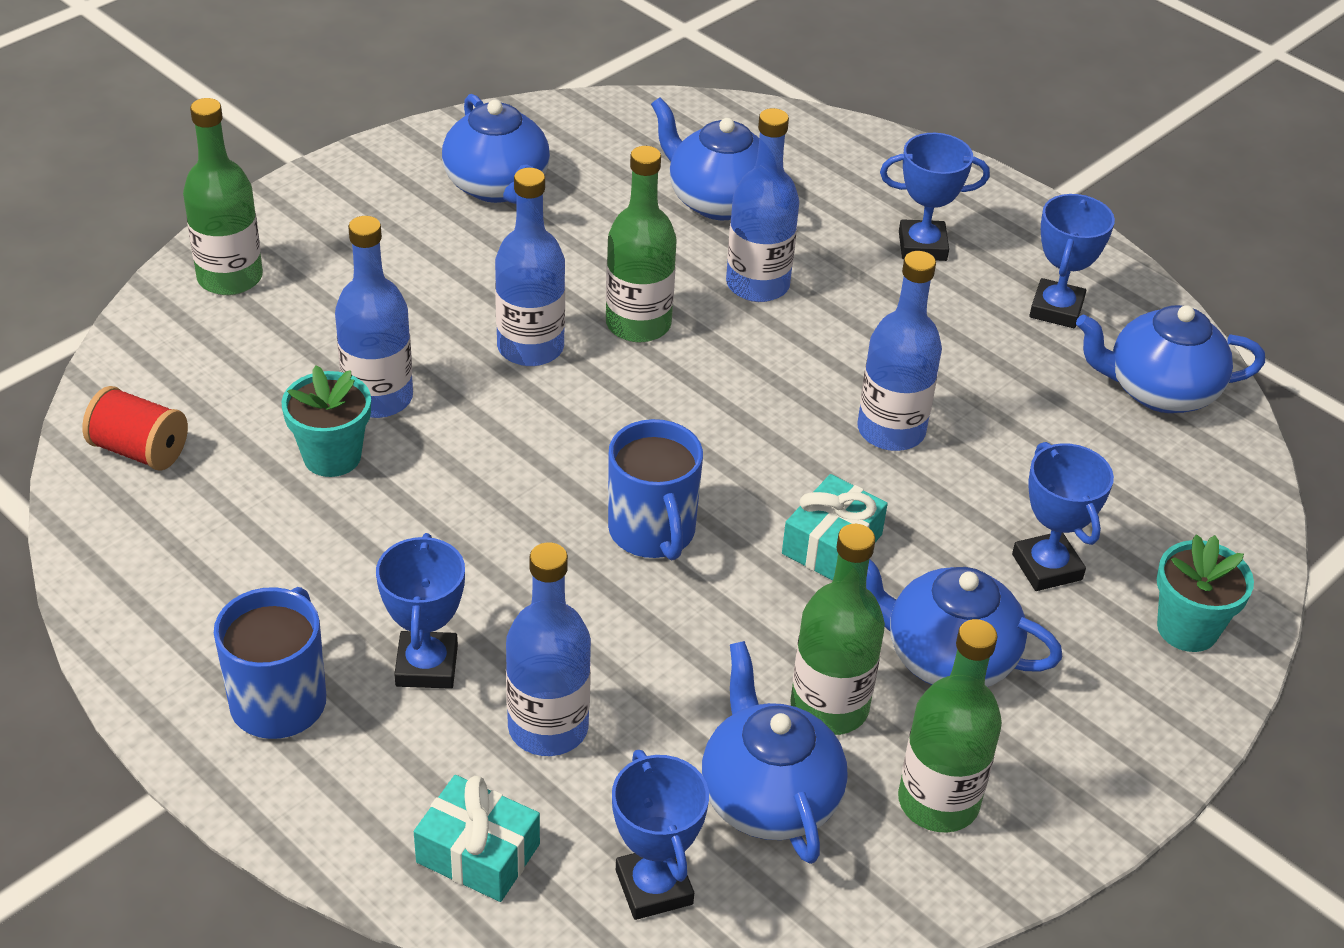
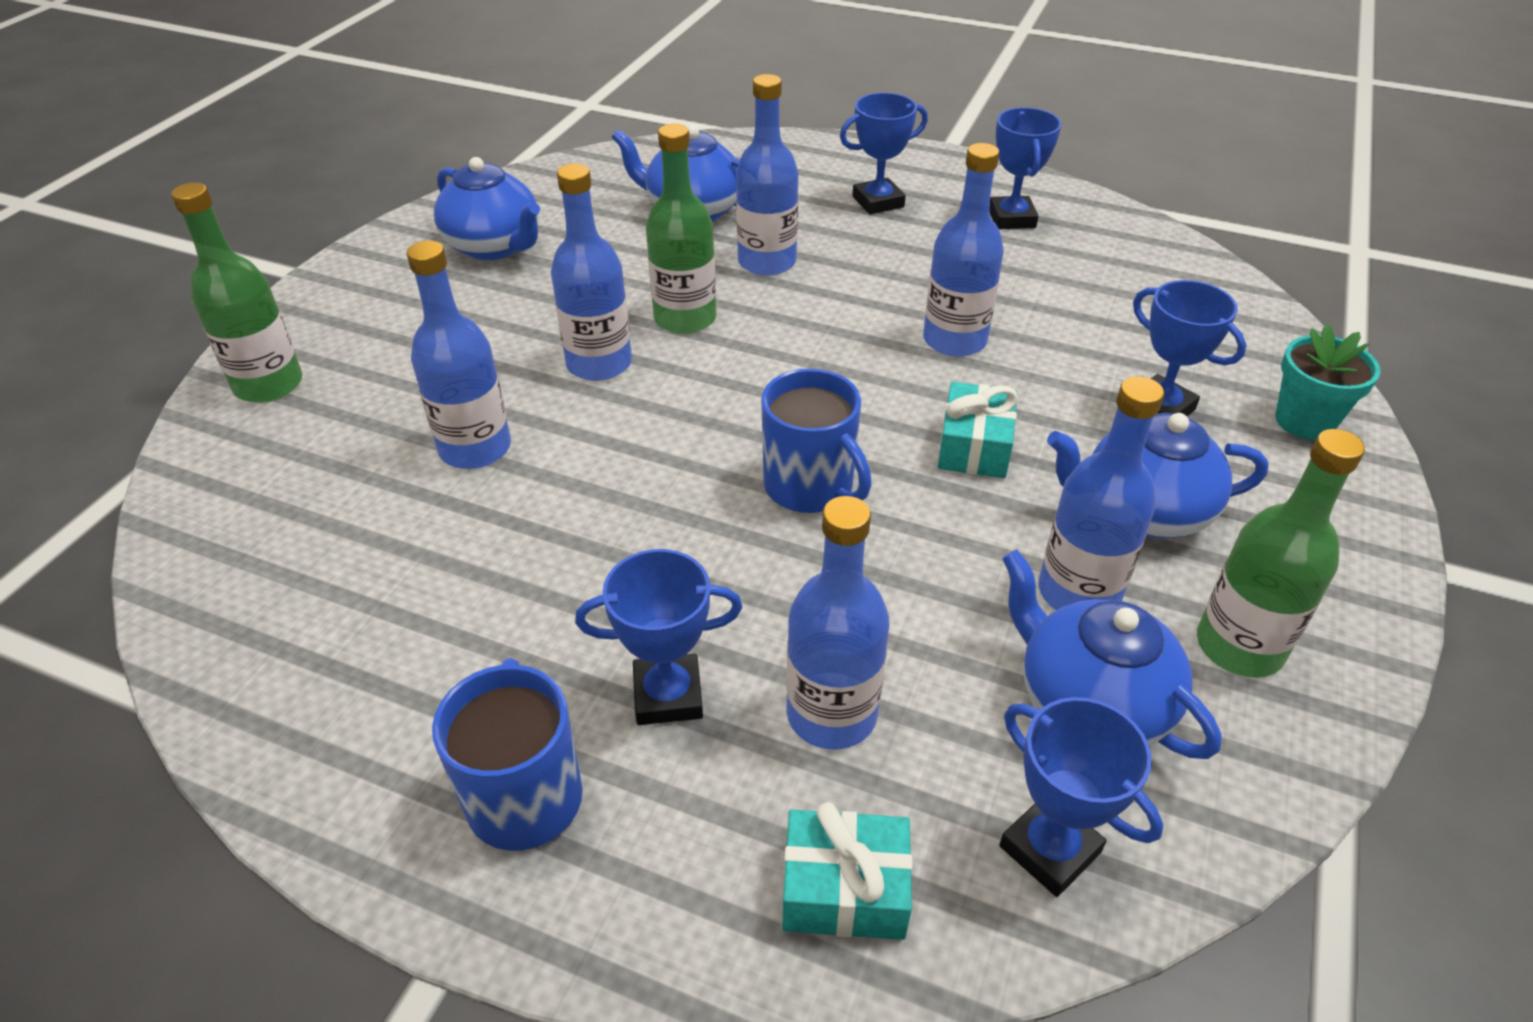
camera: 20 degrees left, 0 degrees up
(140, 450) = (238, 575): red spool -> none
(332, 456) = (455, 517): turquoise flower pot -> none
(427, 666) = (668, 695): blue trophy -> blue trophy turned 75 degrees counterclockwise
(829, 707) = (1078, 592): green bottle -> blue bottle
(1159, 391) = (1132, 253): blue teapot -> none

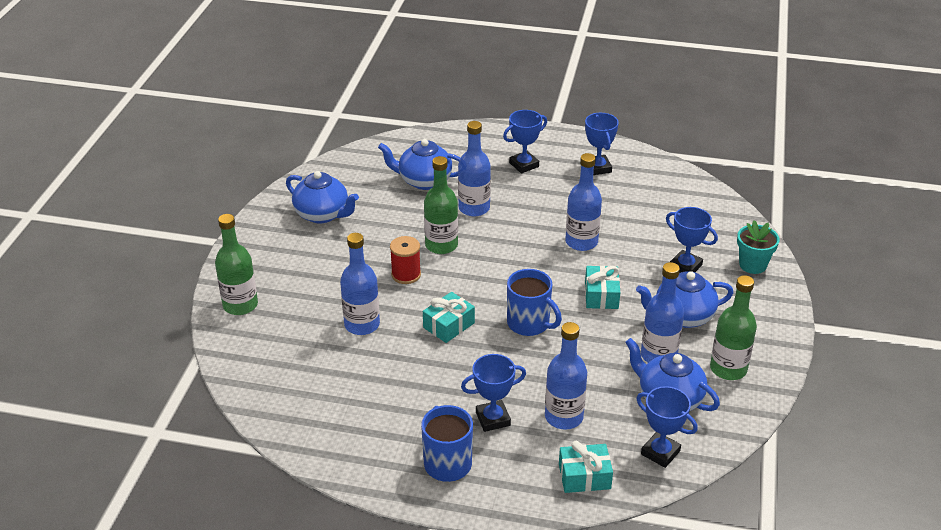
camera: 10 degrees left, 5 degrees down
(599, 364) = (406, 274): blue bottle -> red spool
(645, 470) = (448, 325): none -> turquoise gift

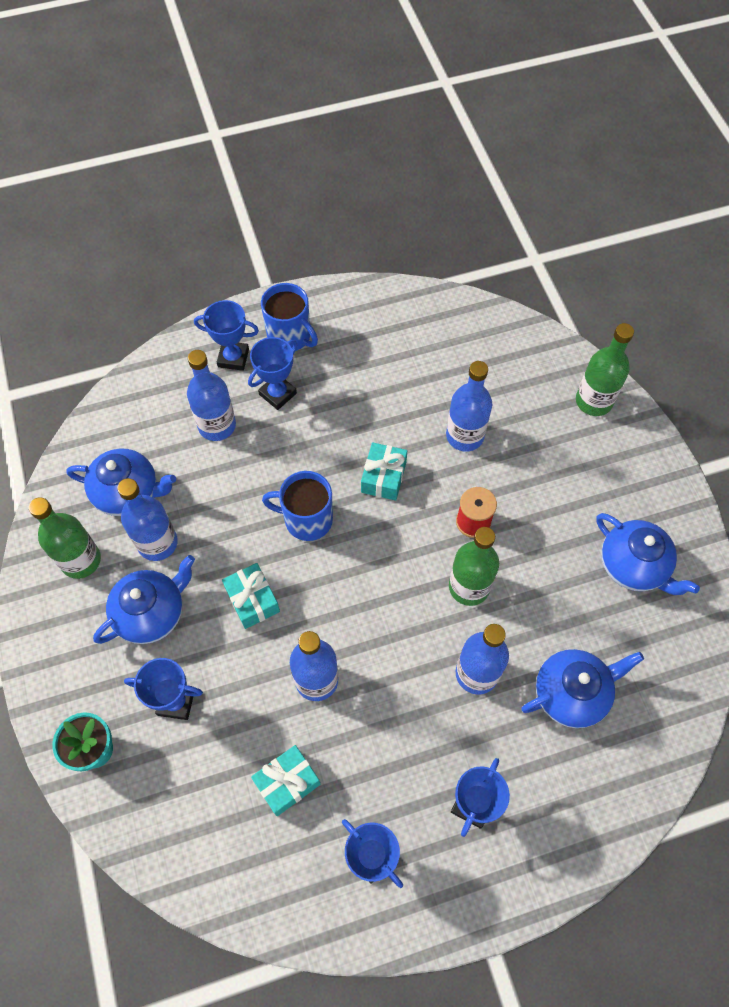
camera: 150 degrees right, 25 degrees up
(322, 214) = (633, 566): blue teapot -> blue teapot turned 135 degrees counterclockwise
(584, 476) = (171, 376): turquoise gift -> turquoise gift (287, 782)
(660, 452) = (116, 430): blue trophy -> blue trophy (233, 358)

